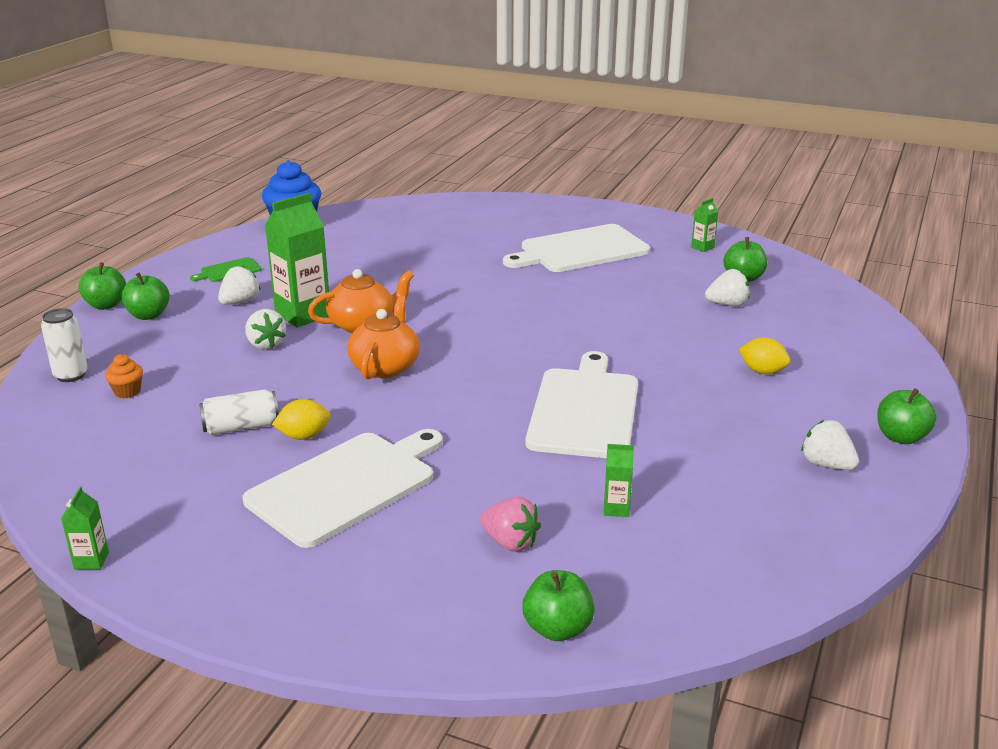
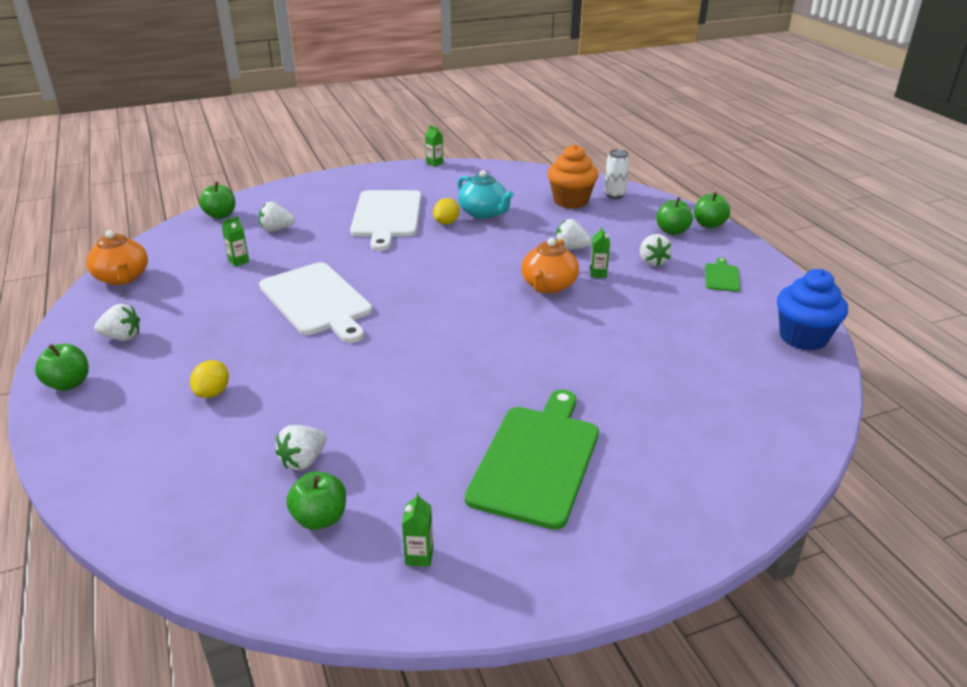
camera: 135 degrees right, 5 degrees up
(127, 392) = (570, 201): orange cupcake -> orange cupcake, size x2.15
(241, 427) = (483, 213): white can -> turquoise teapot
(303, 315) = (598, 273): green carton -> green carton, size x0.46
(385, 367) = (478, 269): orange teapot -> orange teapot (122, 278)
(510, 542) = (276, 229): pink strawberry -> white strawberry
(580, 250) = (537, 460): white cutting board -> green cutting board
(762, 371) = (213, 392): yellow lemon -> yellow lemon turned 60 degrees counterclockwise

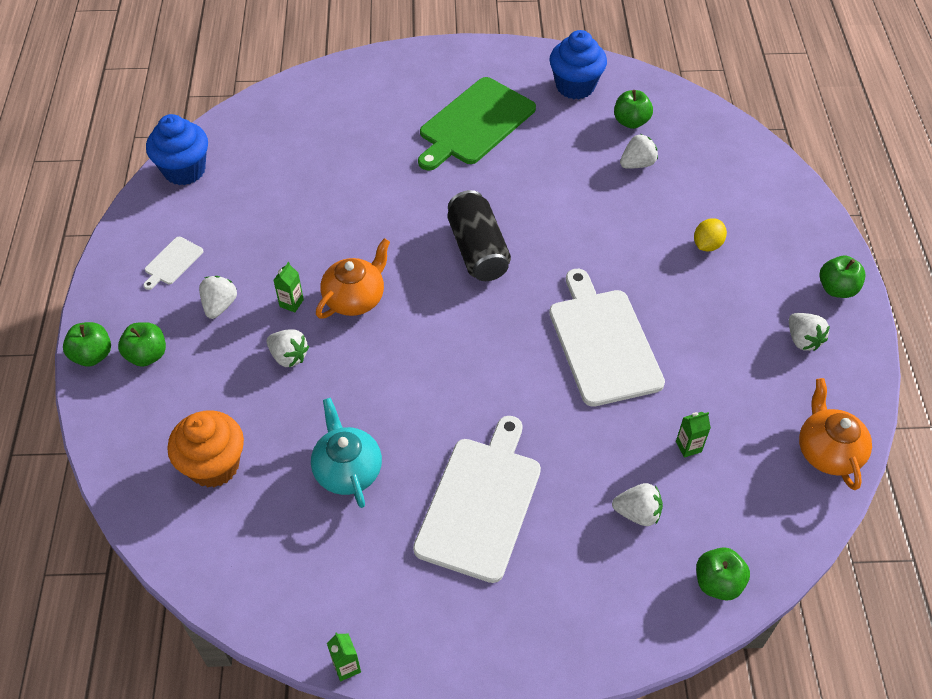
camera: 160 degrees left, 20 degrees up
(122, 337) = (802, 340): white strawberry -> white strawberry turned 135 degrees counterclockwise
(419, 556) = (575, 86): green carton -> blue cupcake
(446, 222) = (407, 460): yellow lemon -> none
(460, 338) = (477, 250): none -> black can
(614, 194) = (143, 464): white can -> none
(722, 276) = (172, 262): green cutting board -> white cutting board

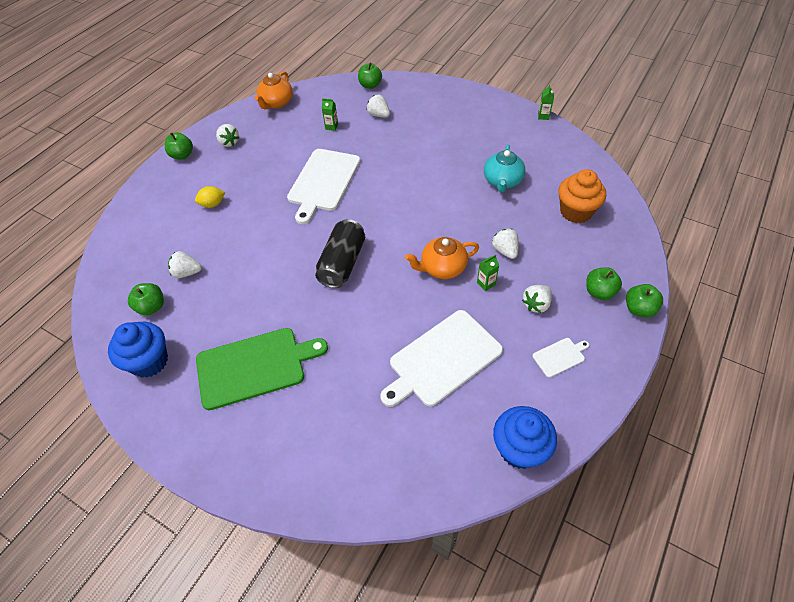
camera: 145 degrees left, 0 degrees up
(480, 503) = (445, 144): white cutting board -> white cutting board (442, 359)
(802, 340) = (229, 142): white strawberry -> white strawberry turned 135 degrees clockwise

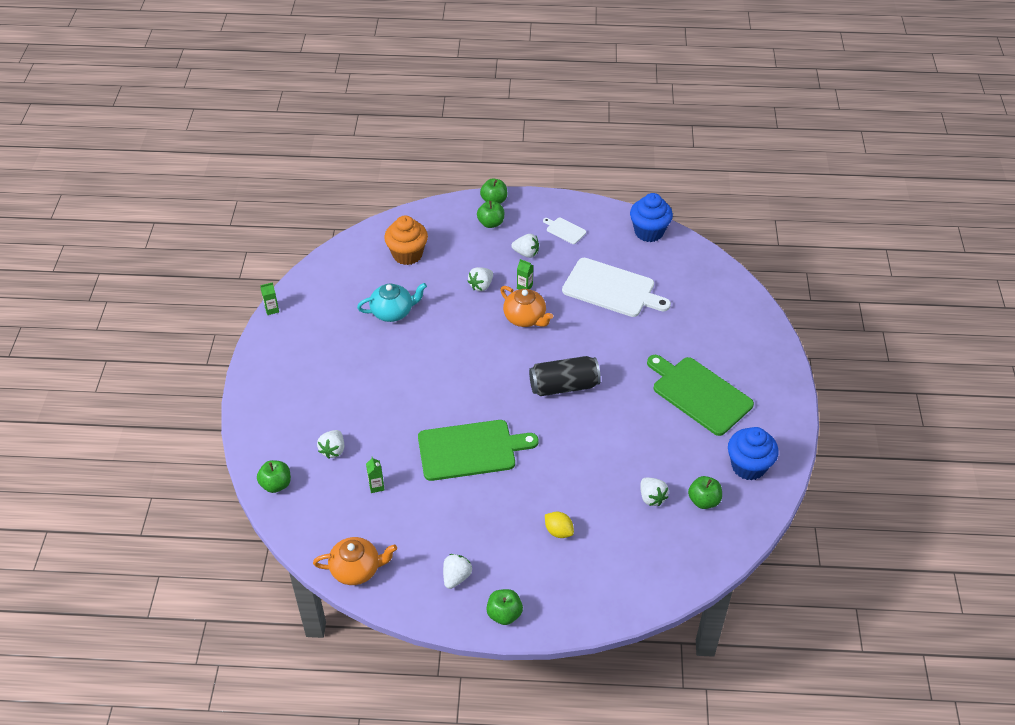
camera: 120 degrees left, 5 degrees down
(323, 182) = (470, 450): white cutting board -> green cutting board

